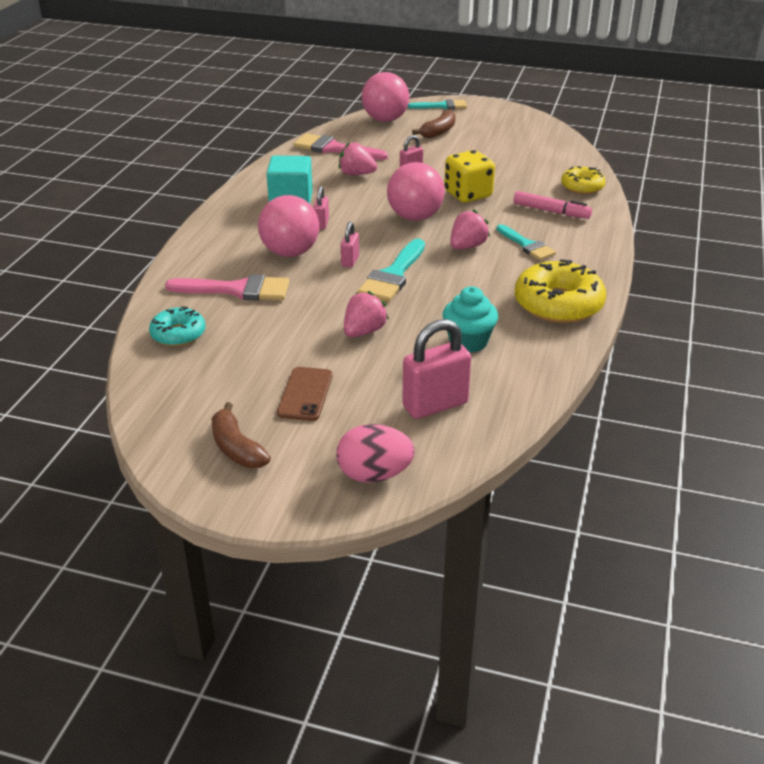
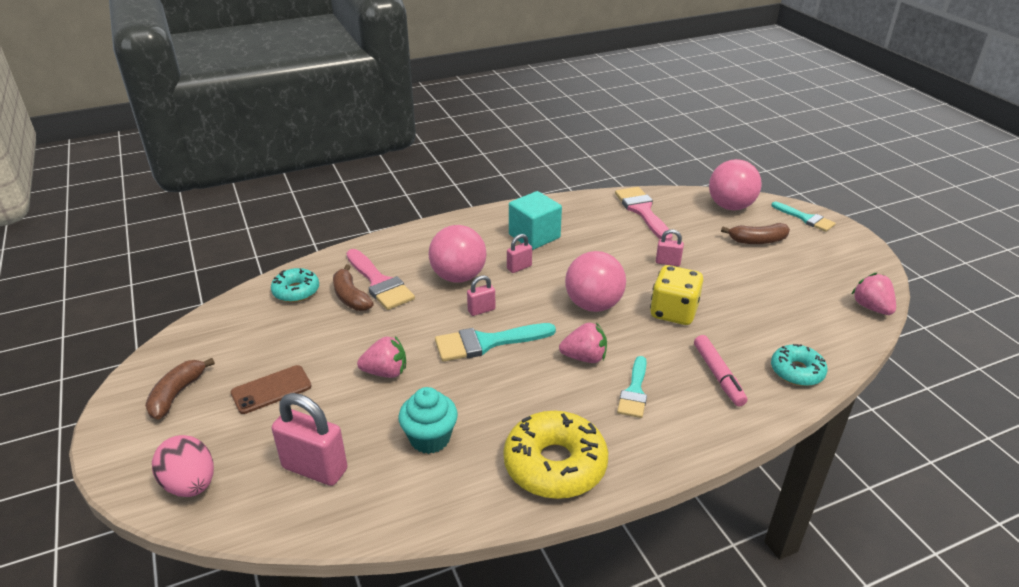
camera: 50 degrees right, 0 degrees up
(234, 310) = (350, 297): none -> brown banana
(356, 174) = (619, 241): pink strawberry -> pink strawberry (871, 307)
(582, 187) = (797, 371): yellow donut -> turquoise donut

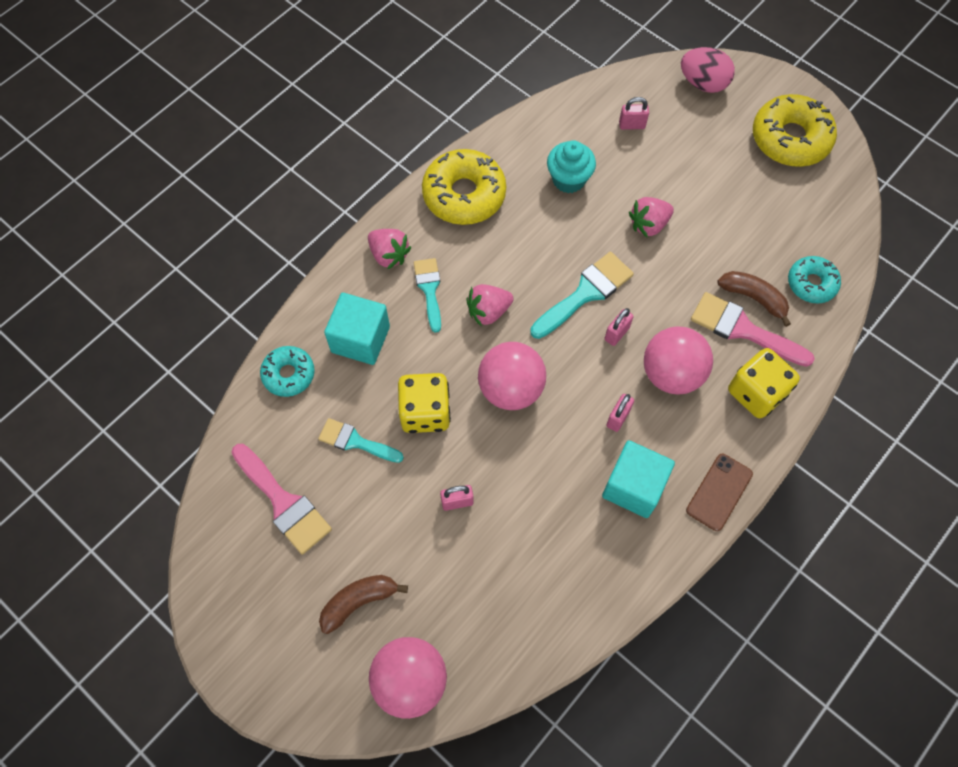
camera: 155 degrees right, 30 degrees up
(177, 394) = (790, 139): brown banana -> yellow donut
(271, 390) = (724, 171): brown phone -> brown phone (719, 492)
(315, 468) = (631, 125): pink padlock -> pink padlock, size x0.52
(406, 251) = (756, 393): none -> yellow dice
(642, 211) = (526, 610): pink brush -> pink brush (284, 503)
(718, 375) = (360, 339): pink marker -> turquoise cube
(806, 218) = (300, 694): turquoise brush -> turquoise brush (355, 441)
(871, 307) = (214, 512): pink strawberry -> pink strawberry (389, 255)

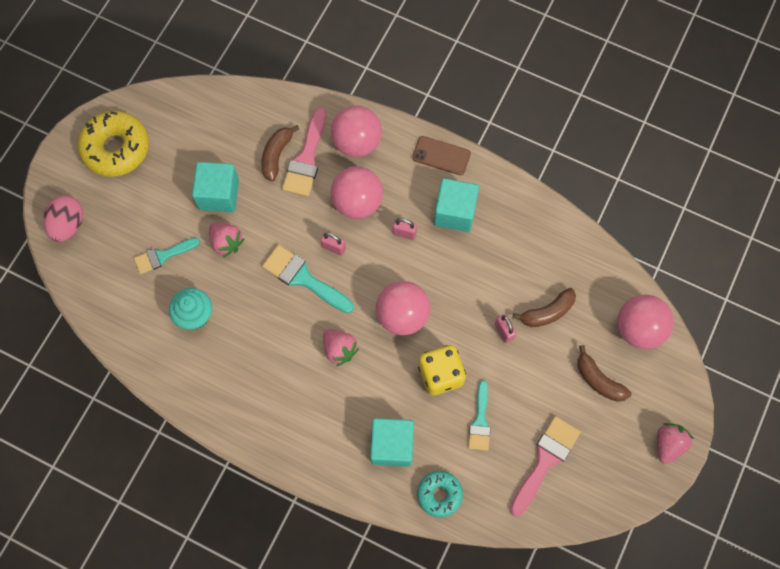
camera: 105 degrees left, 5 degrees up
(389, 255) = (306, 446): pink strawberry -> pink strawberry (668, 444)
(429, 289) = (331, 402): turquoise brush -> turquoise brush (162, 256)
(464, 194) = (230, 399): yellow donut -> none
(467, 564) = (547, 312): none -> brown banana
(631, 125) = (126, 275): pink padlock -> none
(712, 228) = (219, 194): none -> turquoise cube
(756, 393) = (357, 142): yellow dice -> pink ball
(811, 283) = (253, 117): turquoise donut -> none

